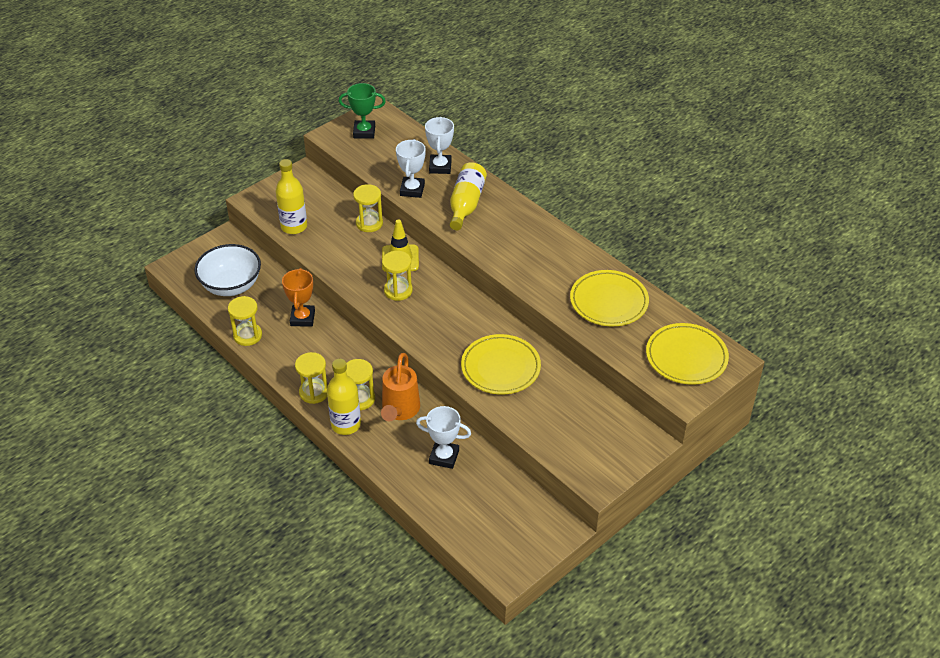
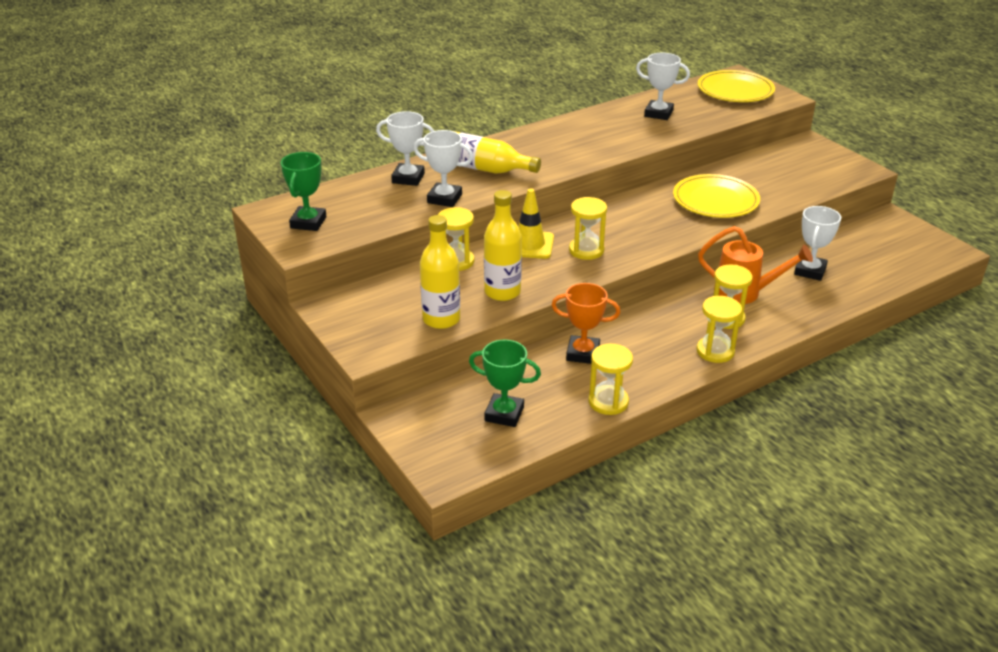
camera: 80 degrees left, 10 degrees down
(231, 286) = (504, 414): white bowl -> green trophy
(346, 424) = (767, 331): yellow bottle -> yellow bottle (502, 292)
(608, 301) = (658, 113): yellow plate -> white trophy

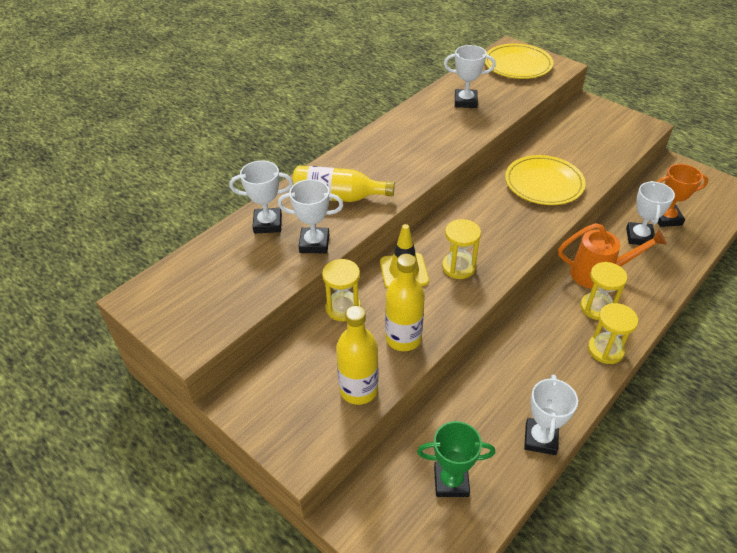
camera: 15 degrees left, 10 degrees up
(308, 222) = (187, 305): green trophy -> none
(583, 353) = (491, 382): orange trophy -> orange trophy (666, 218)
(608, 402) = (540, 439): yellow hourglass -> white trophy

